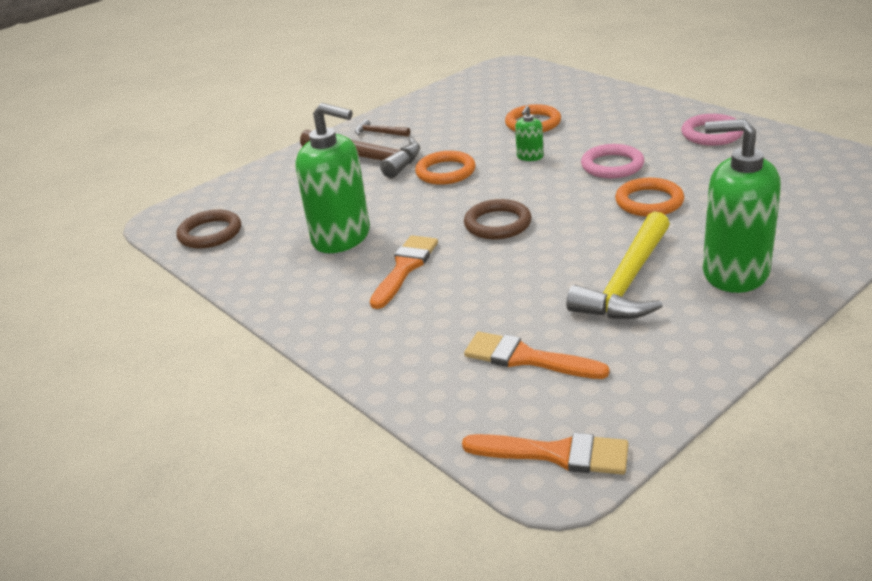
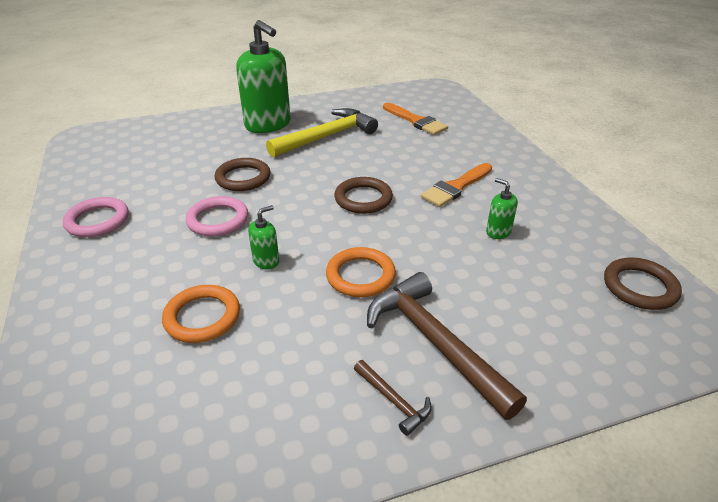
camera: 160 degrees left, 5 degrees up
(341, 237) = (498, 232): green soap dispenser -> green soap dispenser, size x0.43
(556, 454) = (431, 92): orange brush -> none
(649, 202) = (243, 178): orange ring -> brown ring

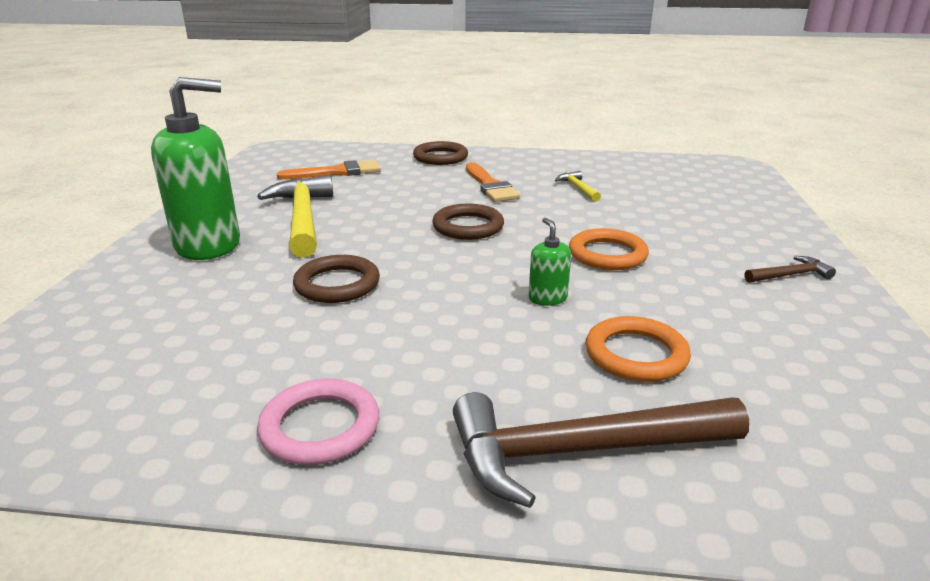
camera: 65 degrees left, 10 degrees down
(218, 220) = (427, 316): pink ring -> none
(434, 342) = (719, 244): brown hammer -> brown hammer (580, 451)
(498, 232) = (577, 188): green soap dispenser -> yellow hammer
(640, 287) = (678, 168): brown ring -> brown ring (440, 157)

